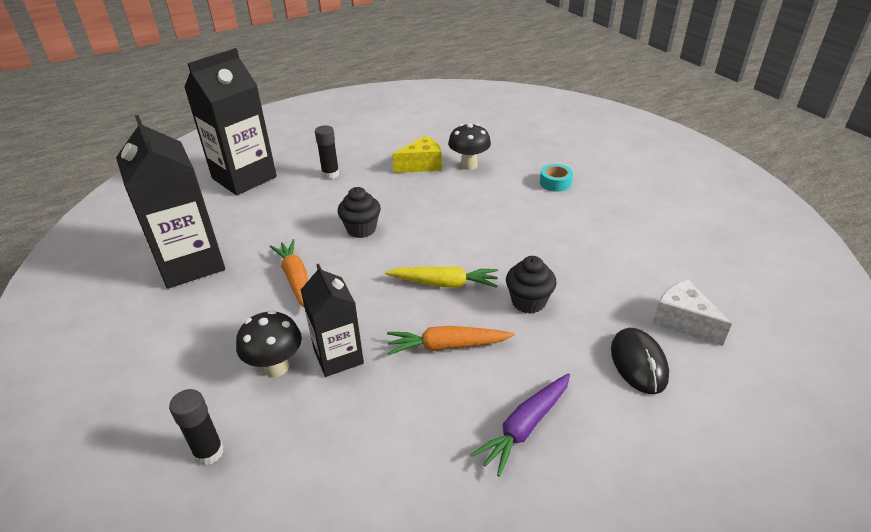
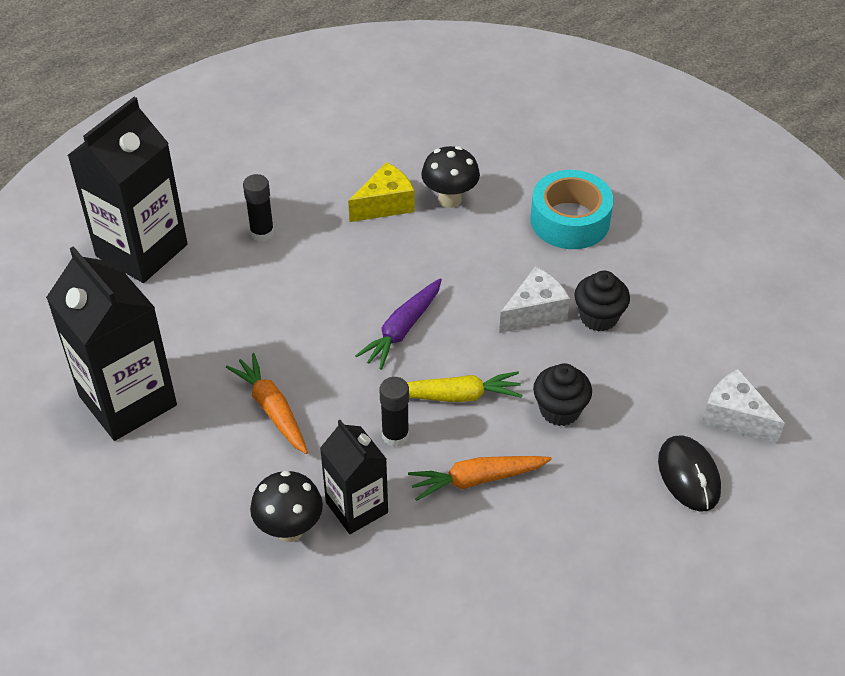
camera: 10 degrees left, 10 degrees up
(209, 452) = (252, 635): black glue stick -> black glue stick (395, 435)
(361, 229) = (332, 323): black cupcake -> black cupcake (598, 317)
(519, 234) = (534, 312): none -> white cheese
(525, 427) = (577, 564): purple carrot -> purple carrot (402, 330)
(555, 183) = (570, 220): turquoise tape -> turquoise tape, size x1.89

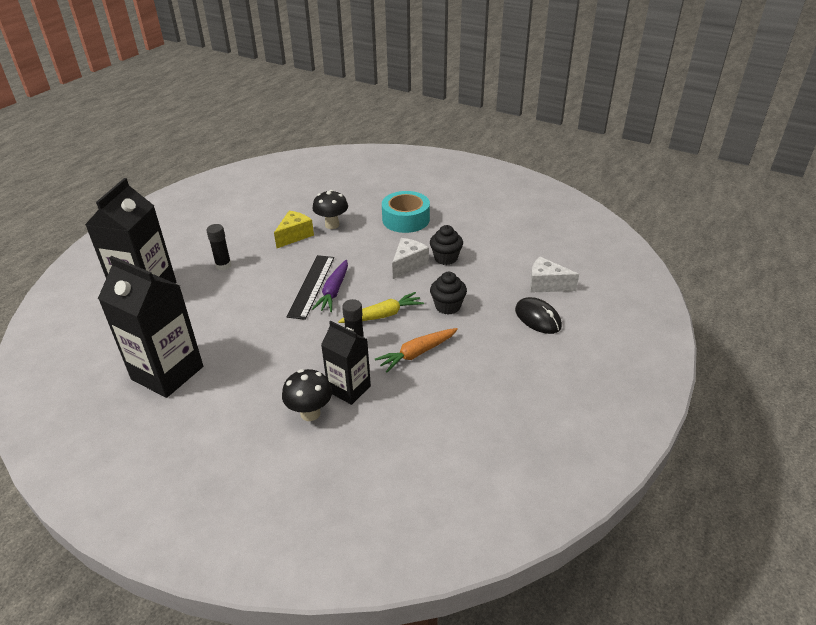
camera: 20 degrees left, 10 degrees down
(272, 409) = (269, 352): orange carrot -> none
(374, 309) = (311, 286): none -> black ruler

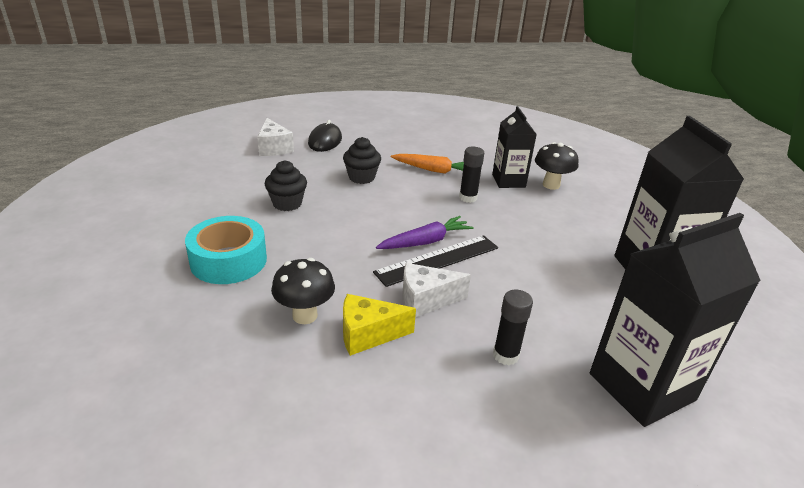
camera: 135 degrees left, 5 degrees down
(383, 315) = (416, 201): yellow carrot -> none
(408, 264) = (324, 219): white cheese -> white cheese (426, 300)

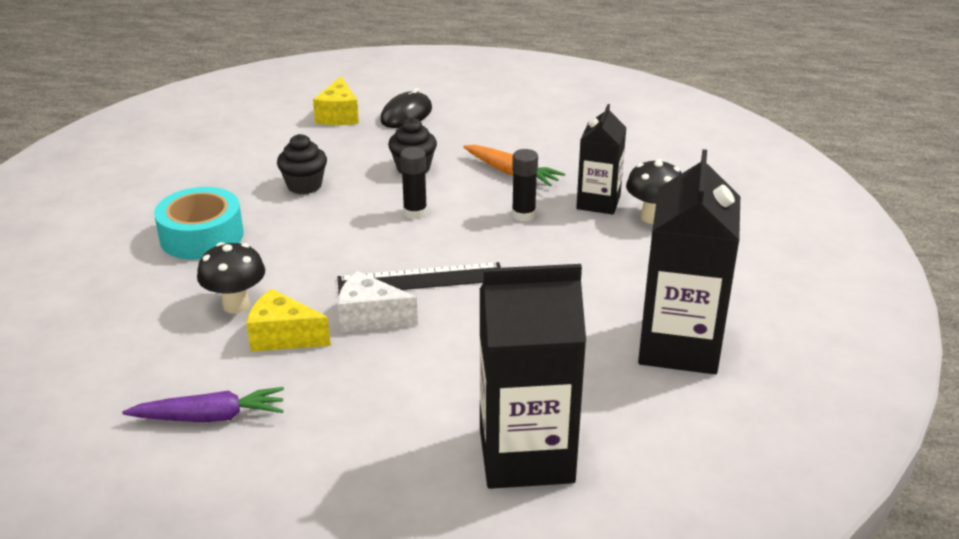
camera: 25 degrees right, 0 degrees up
(274, 148) = (339, 115): white cheese -> yellow cheese
(425, 241) = (424, 256): purple carrot -> purple carrot (210, 417)
(505, 355) = (406, 389): black glue stick -> black glue stick (415, 212)

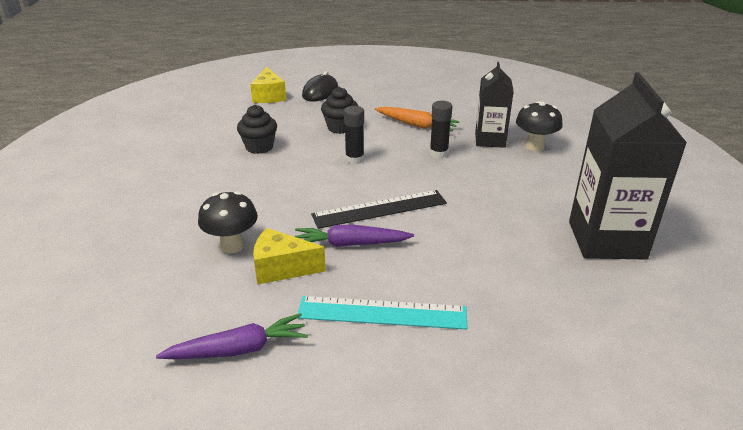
camera: 10 degrees left, 0 degrees up
(202, 236) = (186, 193): turquoise tape -> none
(370, 318) = (350, 244): white cheese -> purple carrot
(376, 398) = (382, 313): none -> turquoise ruler
(526, 455) = (532, 348): black carton -> none

